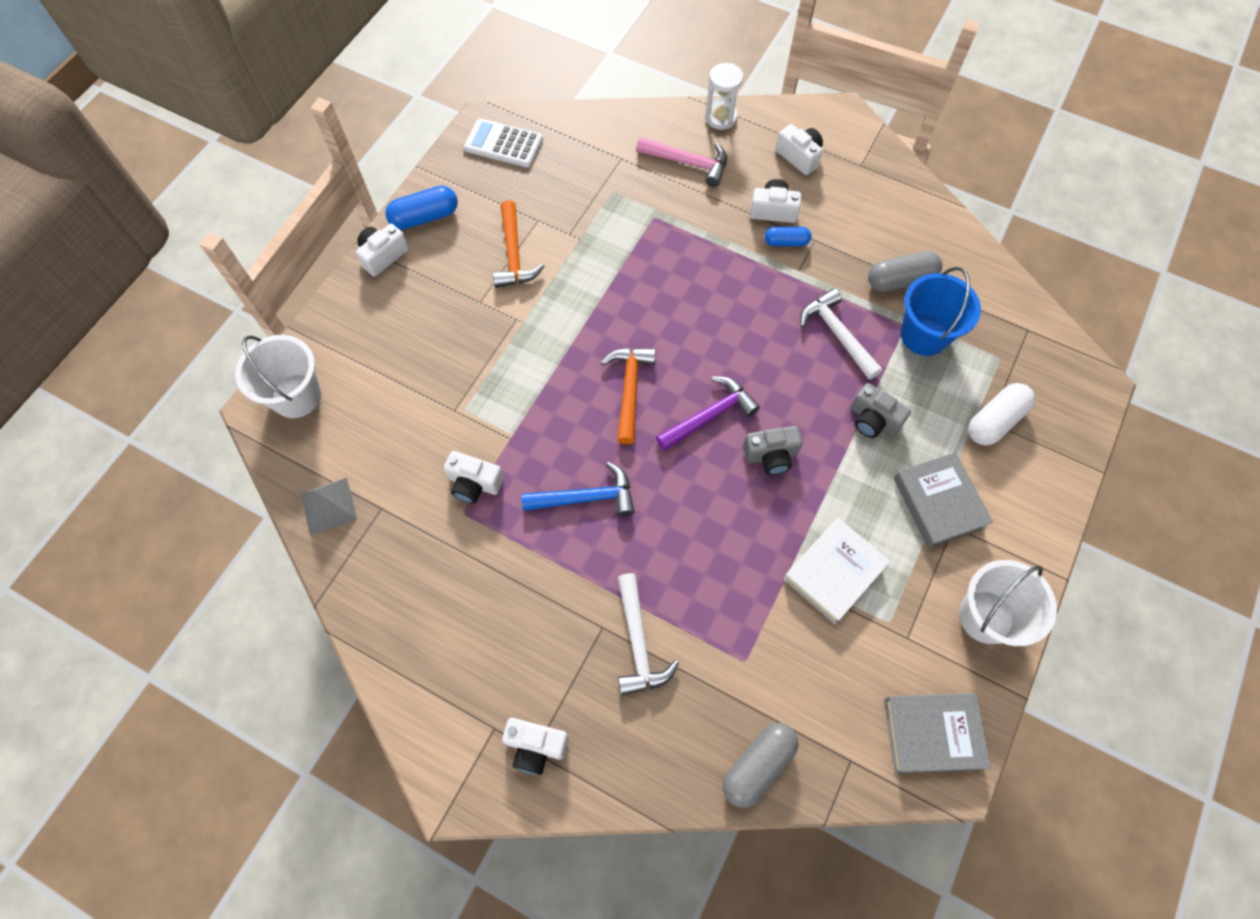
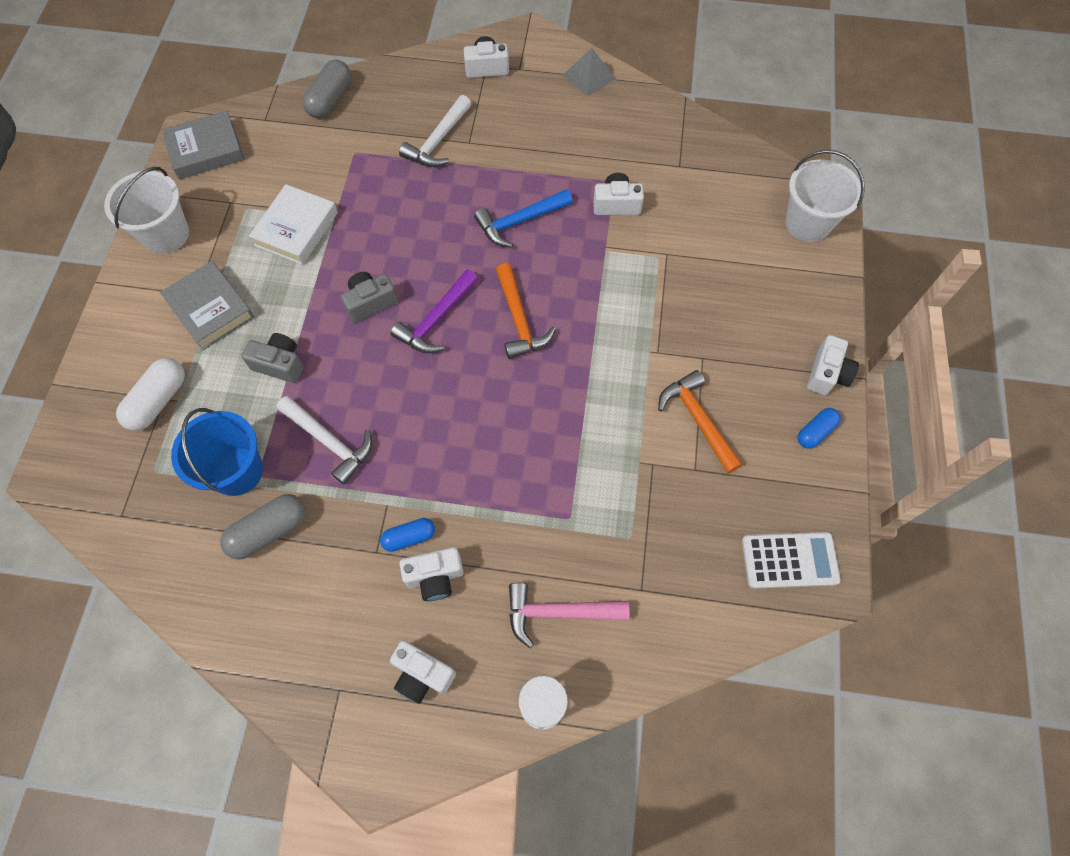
camera: 160 degrees right, 0 degrees up
(328, 505) = (721, 155): grey pyramid -> grey pyramid (589, 76)
(425, 217) = (815, 432): blue capsule -> blue capsule, size x0.63
(638, 642) = (438, 141): white hammer -> white hammer turned 120 degrees counterclockwise

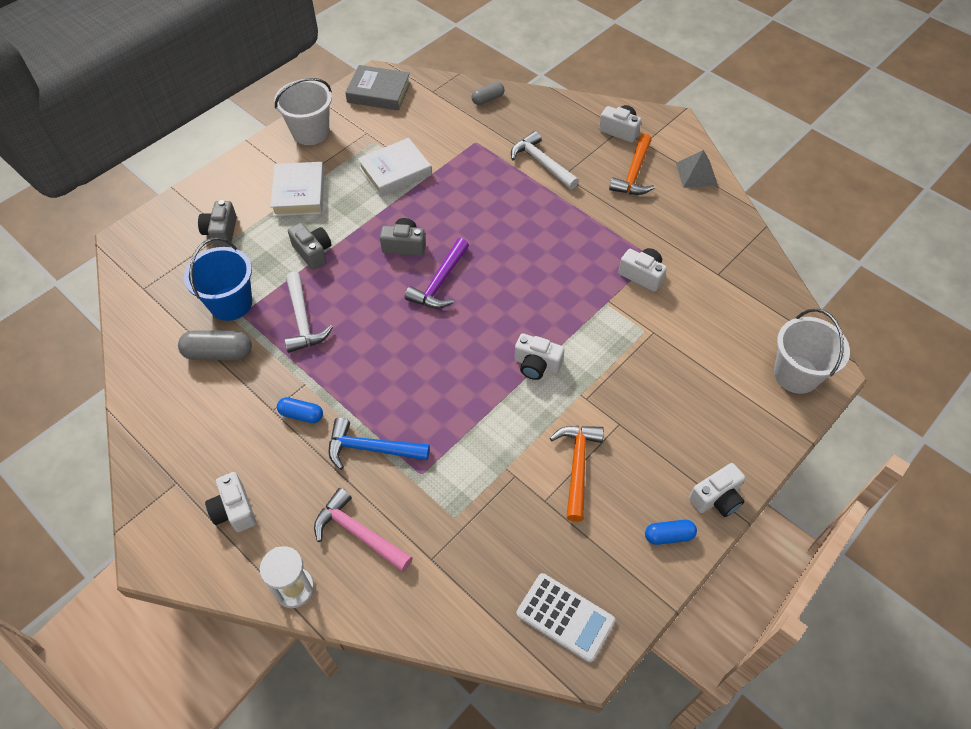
camera: 35 degrees right, 10 degrees down
(158, 401) = (221, 232): white capsule -> grey camera
(211, 309) = (299, 193): grey book -> white book
(330, 99) = (488, 99): grey capsule -> grey capsule, size x0.63
(435, 577) = (296, 452): white camera -> white camera (536, 365)
(436, 320) = (440, 282): purple hammer -> purple hammer turned 45 degrees counterclockwise
(438, 141) = (541, 163): white hammer -> white hammer turned 75 degrees clockwise
(519, 320) = (499, 315): orange hammer -> orange hammer (634, 173)
(520, 222) = (556, 248): blue hammer -> blue hammer (371, 449)

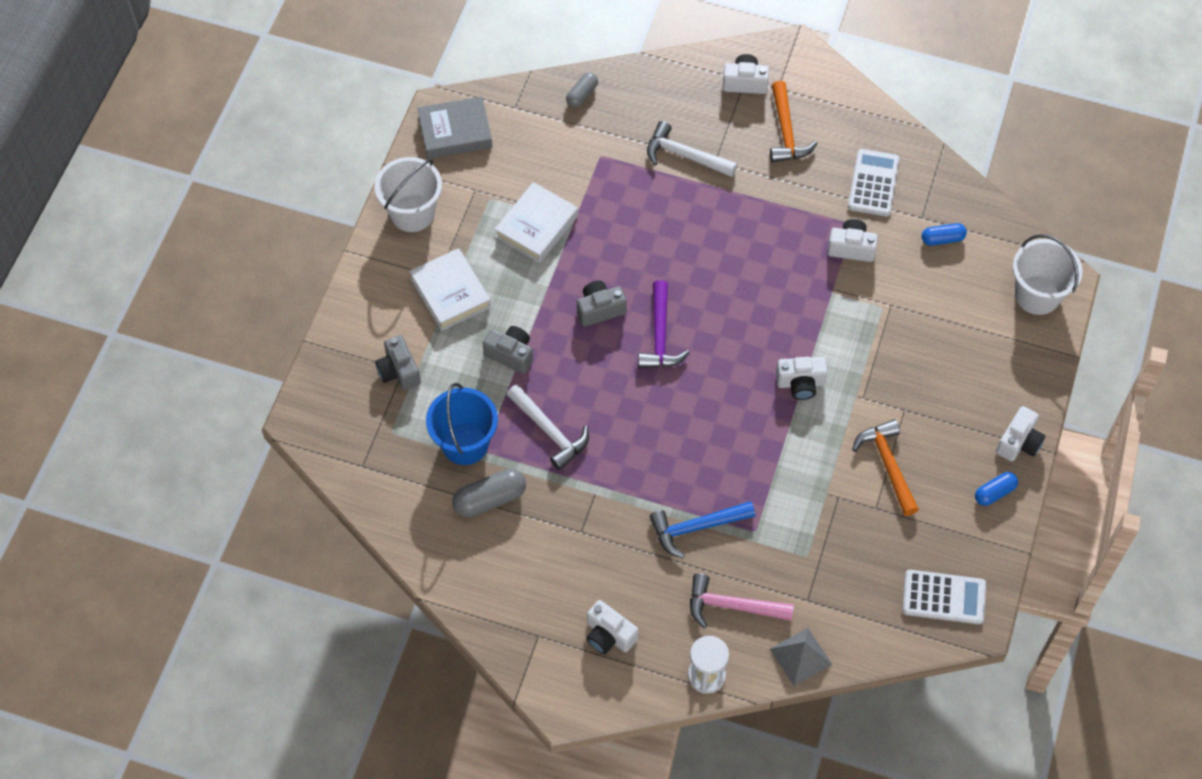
camera: 25 degrees left, 5 degrees up
(301, 414) = (611, 524): blue capsule -> blue capsule (942, 239)
(688, 234) = (873, 183): none -> white calculator
(696, 174) = (848, 107): grey pyramid -> grey pyramid (800, 656)

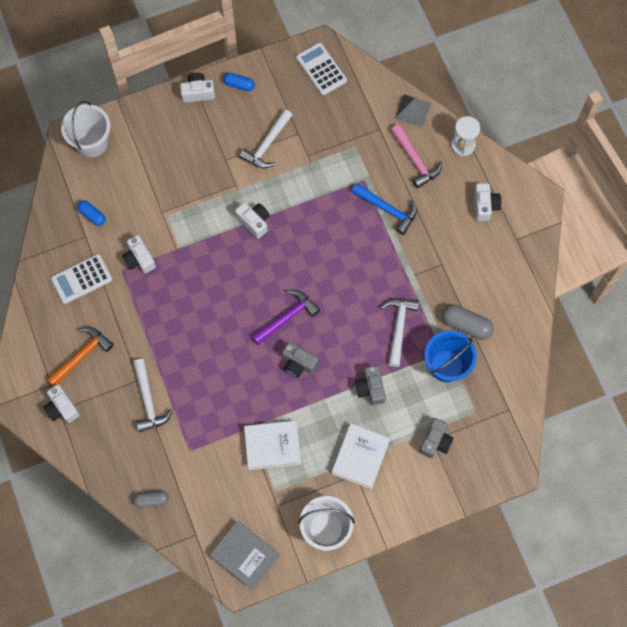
camera: 130 degrees left, 10 degrees up
(888, 465) = (267, 144): orange hammer -> white hammer

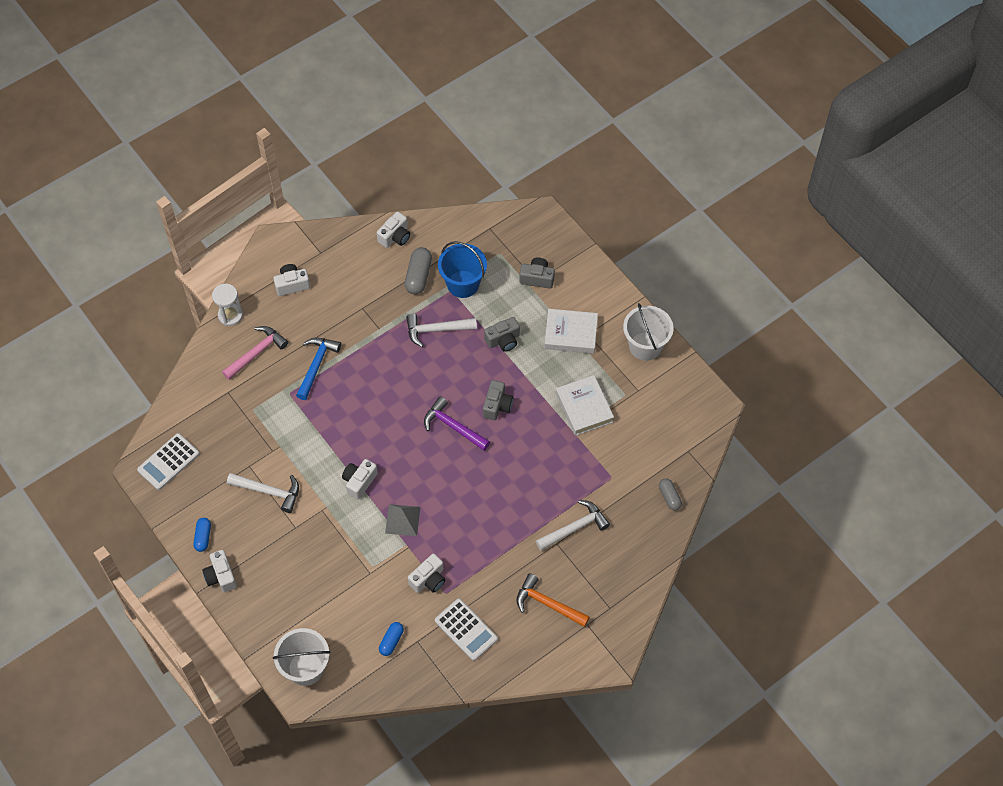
camera: 105 degrees left, 10 degrees down
(62, 408) = (607, 606): white camera -> white camera (395, 236)
(245, 555) = (692, 405): grey book -> none
(413, 110) = (200, 367): grey pyramid -> grey pyramid (402, 520)

